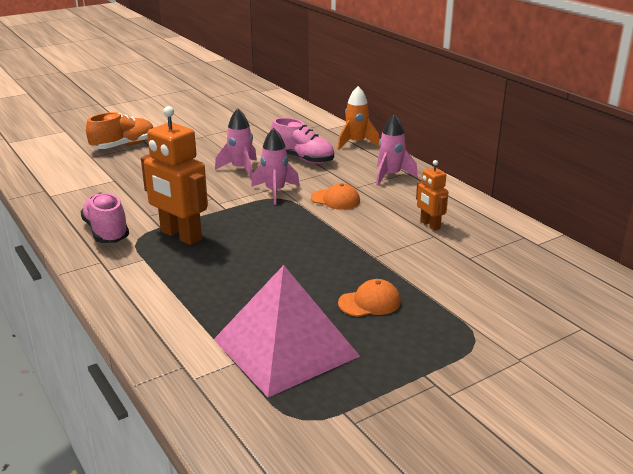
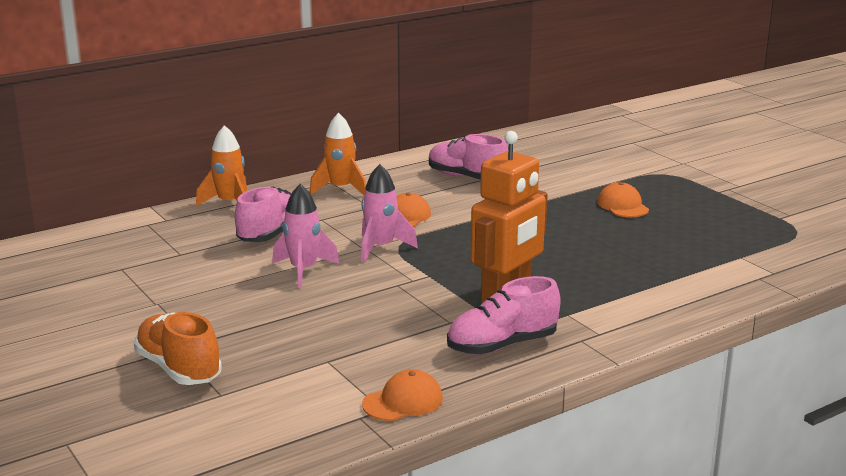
camera: 90 degrees left, 5 degrees down
(53, 201) = (403, 401): none -> orange cap
(285, 347) = (708, 237): pink pyramid -> none
(390, 176) = (340, 189): pink rocket -> orange rocket
(429, 225) = (466, 178): orange robot -> pink shoe

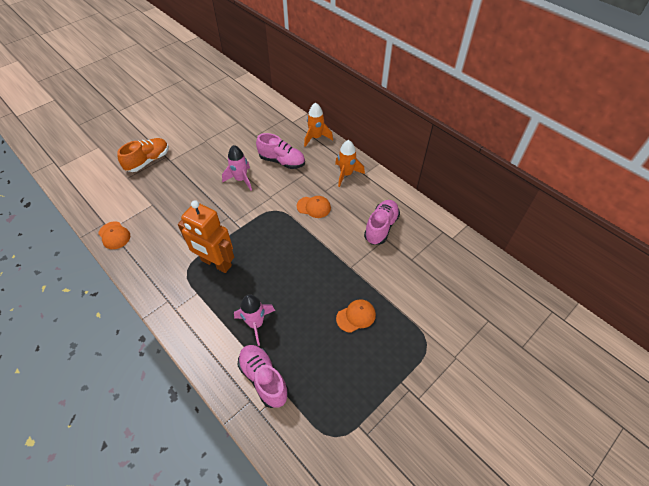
camera: 80 degrees right, 30 degrees up
(381, 248) = (270, 203): pink rocket -> pink rocket (256, 324)
(502, 345) = (163, 266): pink shoe -> pink shoe (263, 379)

